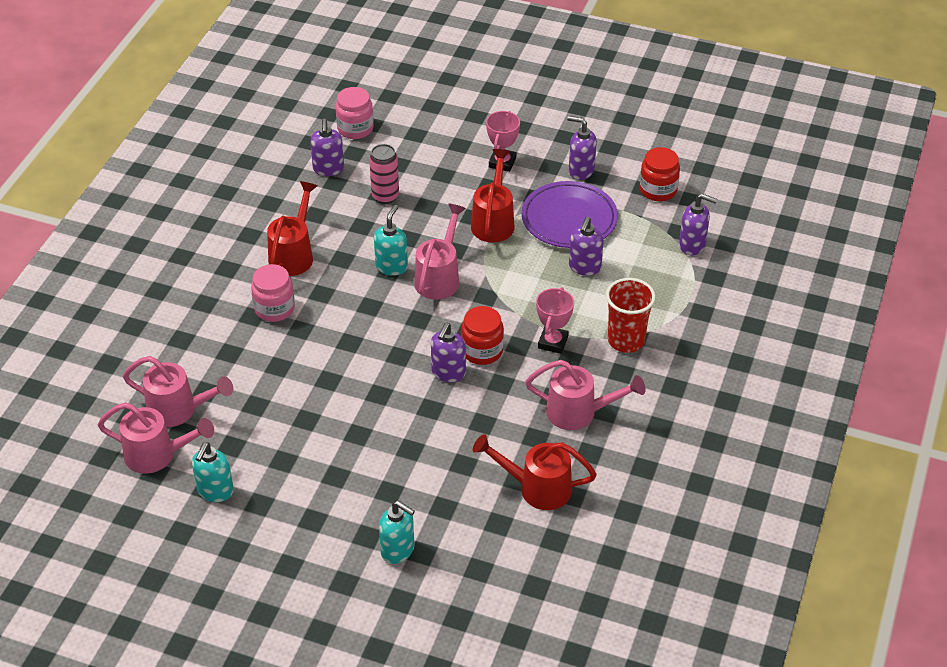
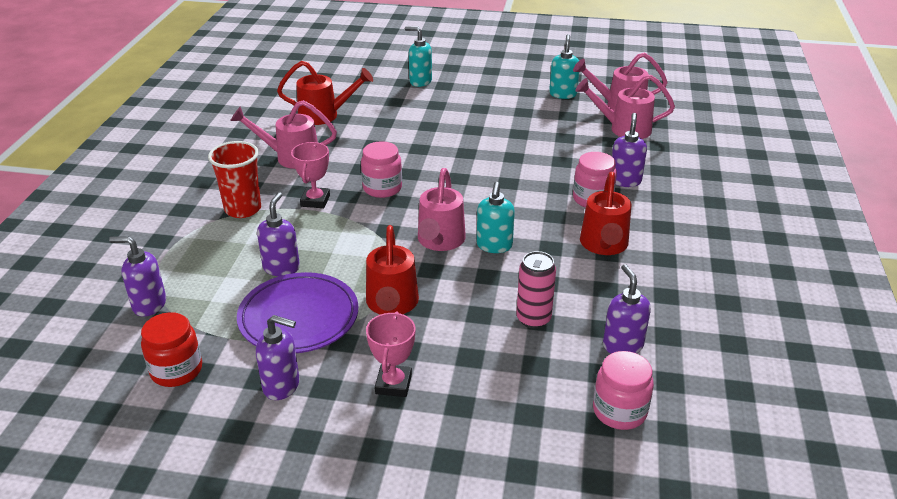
camera: 170 degrees right, 10 degrees down
(448, 373) = (410, 171): purple soap dispenser -> purple soap dispenser (625, 180)
(482, 351) = (382, 188): red jar -> pink jar

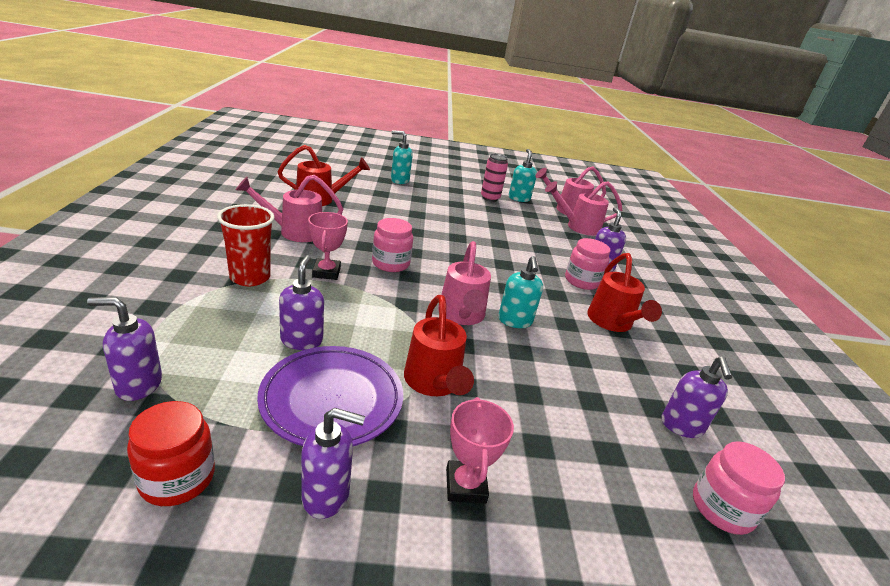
camera: 15 degrees left, 5 degrees down
(533, 319) = (584, 398): pink can -> pink can (490, 198)
(622, 345) = (682, 426): purple soap dispenser -> purple soap dispenser turned 150 degrees counterclockwise

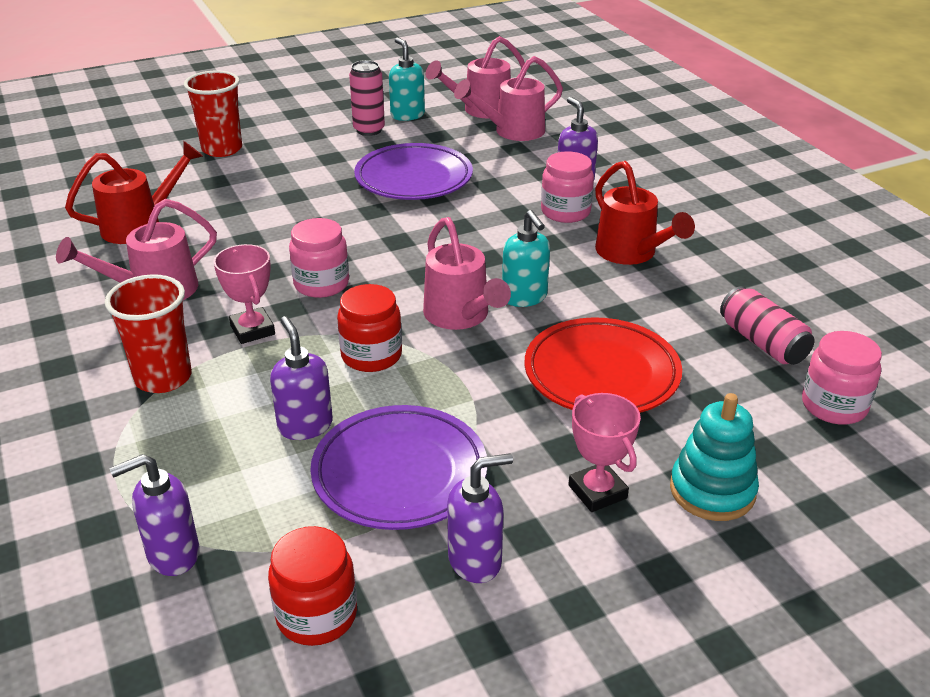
camera: 20 degrees left, 5 degrees up
(383, 315) = (371, 355): none -> red jar
(399, 180) = (222, 149): turquoise soap dispenser -> red cup
(434, 382) = (490, 407): red watering can -> none
(496, 230) = (414, 178): none -> purple plate
(534, 394) = (601, 374): none -> red plate
(564, 533) = (712, 491): none -> turquoise stacking toy
(682, 426) = (762, 342): purple soap dispenser -> pink can

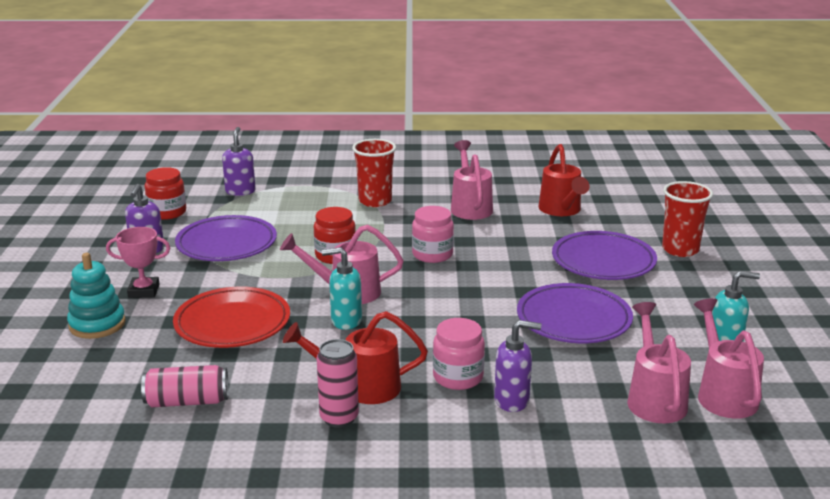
camera: 115 degrees right, 10 degrees down
(252, 330) = (398, 227): pink trophy -> none
(275, 182) = (603, 261): none -> purple plate
(305, 426) = (293, 228): purple soap dispenser -> none
(369, 130) = (693, 319): pink can -> pink can (339, 418)
(834, 406) = (94, 400): pink jar -> none

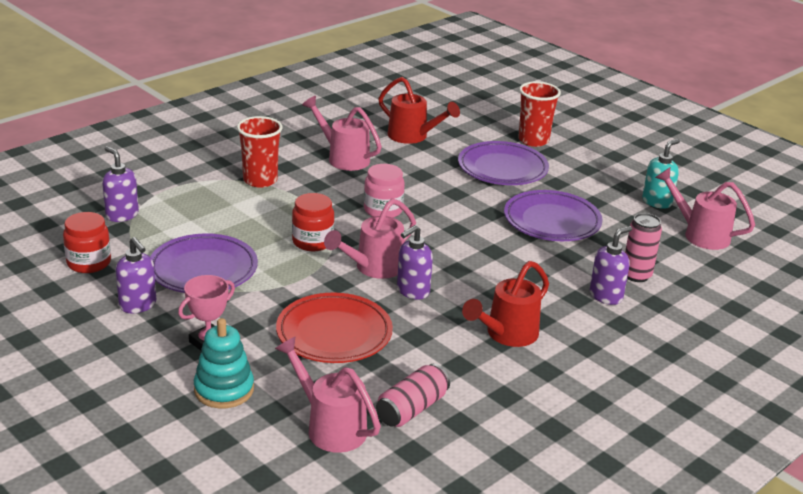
camera: 45 degrees left, 5 degrees up
(339, 418) = (530, 363): pink can -> pink can (636, 275)
(345, 321) = (412, 291): turquoise soap dispenser -> purple soap dispenser
(458, 377) = (551, 296): pink jar -> none
(654, 399) = (673, 255): pink watering can -> pink watering can (330, 427)

